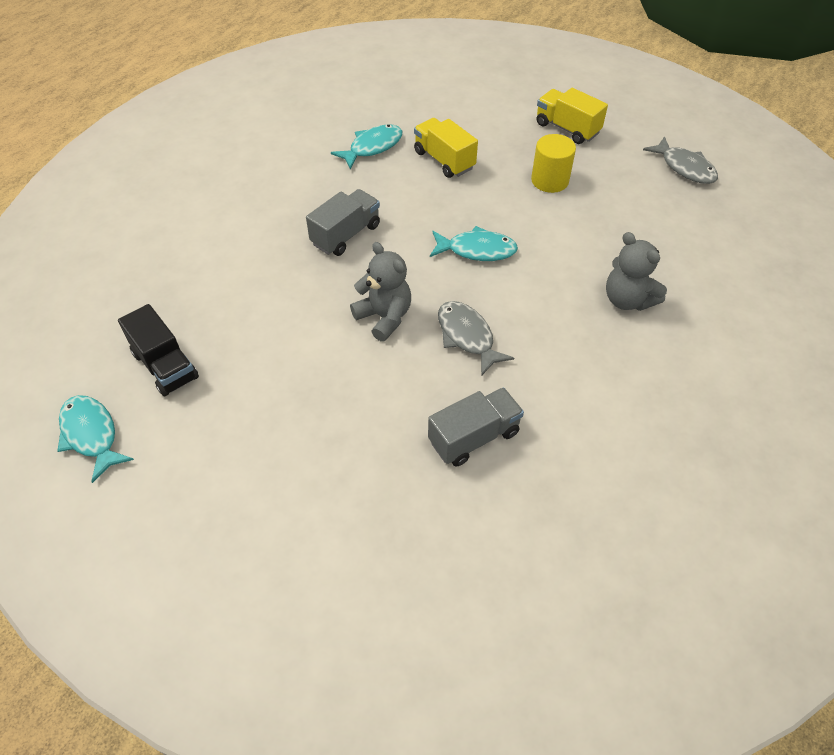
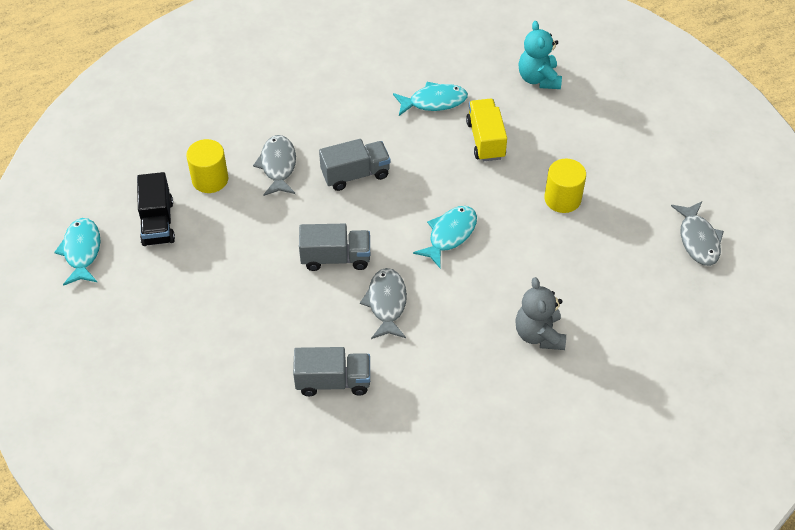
camera: 30 degrees right, 0 degrees up
(196, 299) = (210, 179): none -> yellow cylinder
(261, 258) = (278, 166): none -> grey fish
(384, 317) = (335, 258): grey teddy bear -> grey truck
(450, 97) = (538, 79): none -> turquoise teddy bear
(477, 250) = (450, 235): turquoise fish -> turquoise fish turned 90 degrees counterclockwise
(567, 128) = (621, 154): yellow truck -> none

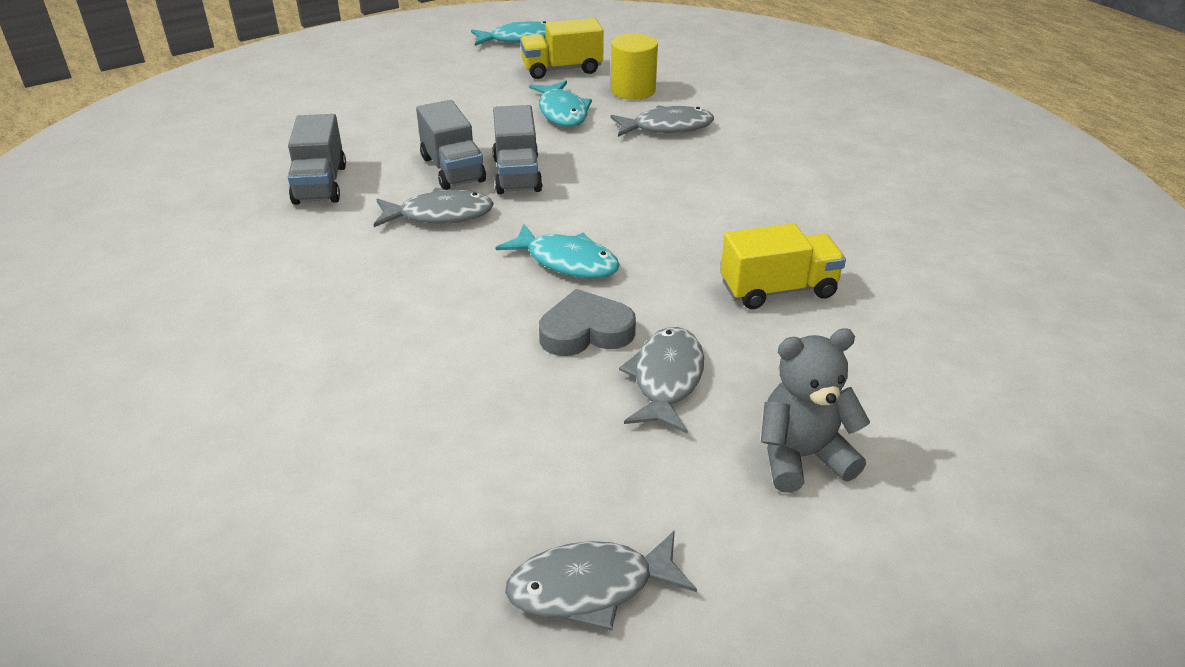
camera: 85 degrees right, 15 degrees down
(158, 223) = (562, 69): black truck -> yellow truck
(355, 174) = (667, 180): grey truck -> grey truck (452, 169)
(434, 102) = (842, 237): turquoise fish -> turquoise fish (562, 112)
(521, 230) = (586, 331): none -> grey heart
(538, 79) = (961, 347): turquoise teddy bear -> none
(539, 334) = (367, 354): grey teddy bear -> grey teddy bear (802, 457)
(562, 199) = (666, 379): yellow cylinder -> grey fish

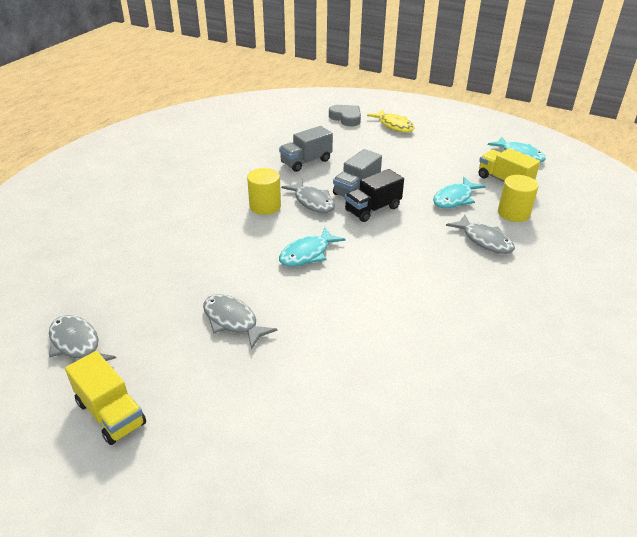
camera: 60 degrees right, 0 degrees up
(327, 84) = (394, 125): none -> yellow fish
(399, 261) = (265, 206): none -> yellow cylinder
(517, 174) = (372, 209): grey truck -> black truck
(567, 261) = (307, 254): turquoise fish -> turquoise fish turned 45 degrees clockwise
(586, 331) = (253, 281): grey heart -> grey heart (346, 118)
(666, 379) = (232, 321): grey fish -> grey fish turned 120 degrees counterclockwise
(778, 290) = (347, 339): yellow truck -> yellow truck (111, 413)
(802, 457) = (199, 391): grey teddy bear -> none

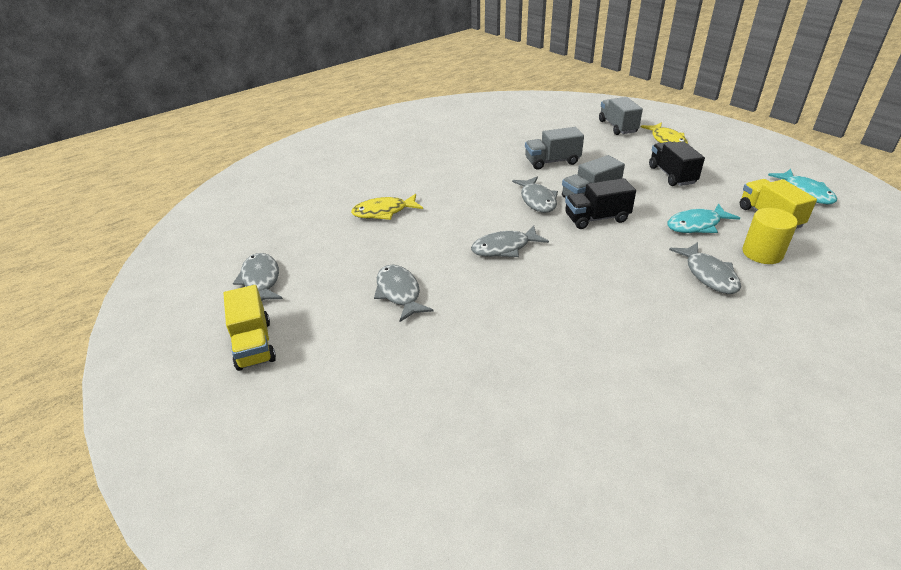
camera: 25 degrees right, 0 degrees up
(169, 243) = (383, 212): none -> yellow fish
(265, 206) = (488, 196): yellow cylinder -> none
(307, 254) = (504, 248): turquoise fish -> grey fish
(346, 118) = (617, 127): grey heart -> grey truck
(414, 157) = (672, 175): none -> black truck

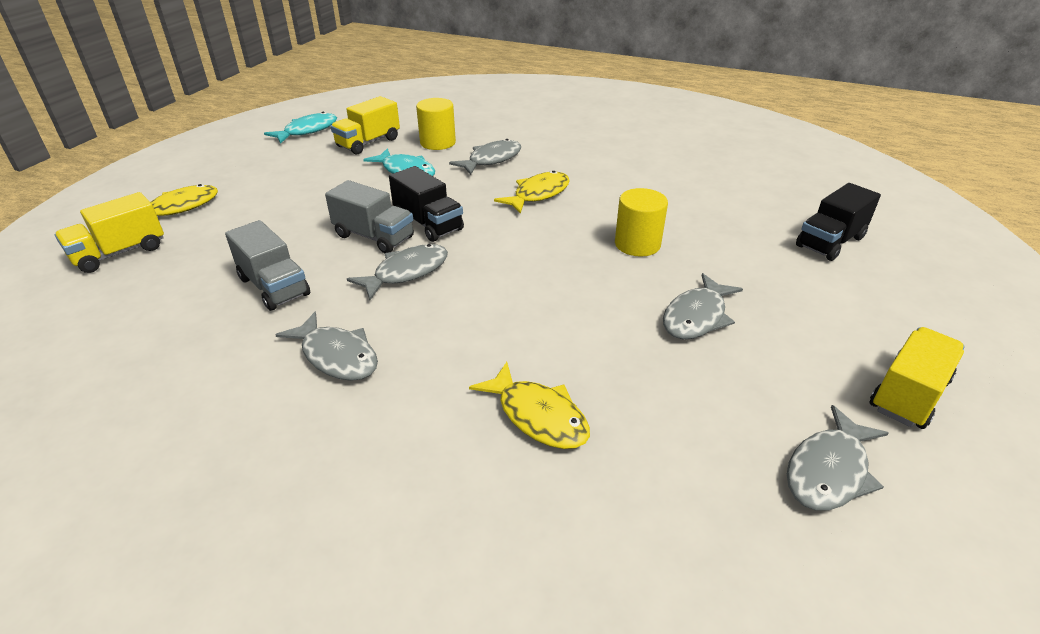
camera: 120 degrees left, 0 degrees up
(503, 304) = (637, 244): none -> yellow cylinder
(504, 248) = (539, 269): grey fish -> grey fish (337, 356)
(617, 127) = (120, 253): grey truck -> yellow truck
(620, 281) = (538, 194): none -> yellow fish
(672, 175) = (291, 194): black truck -> black truck (830, 242)

